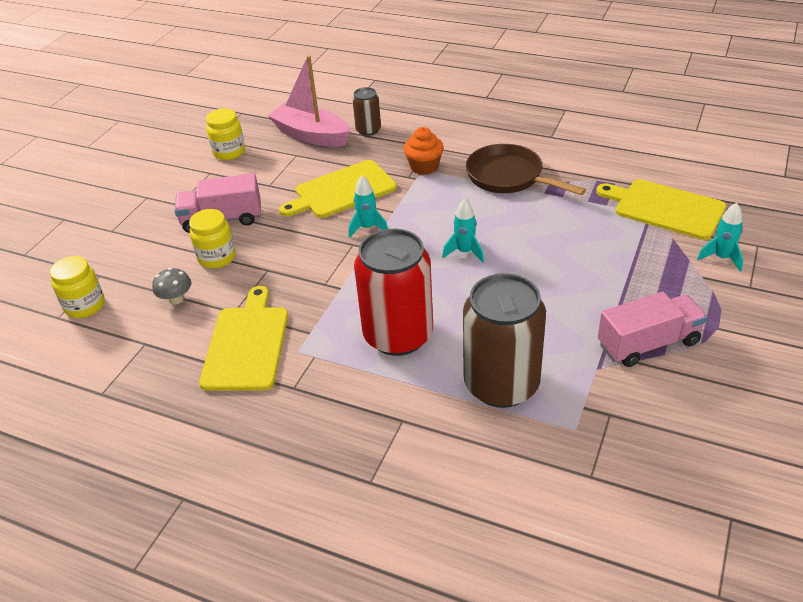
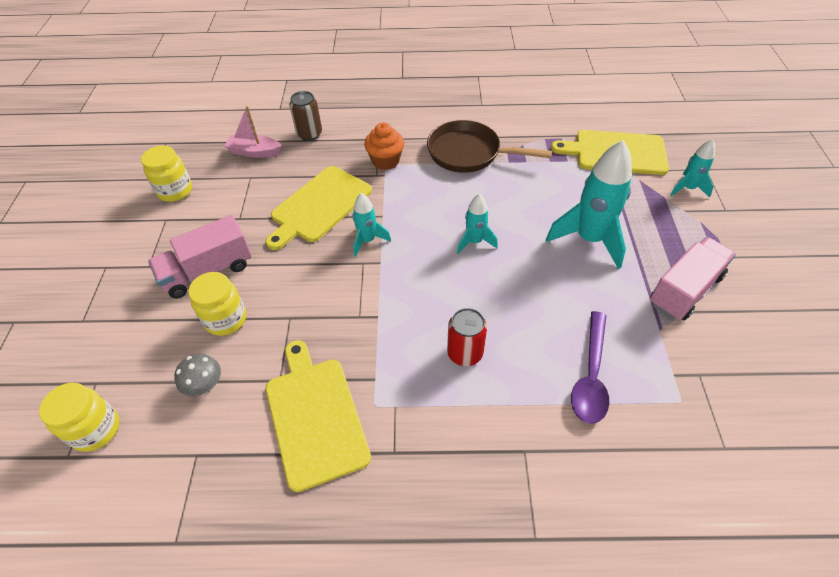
camera: 25 degrees left, 10 degrees up
(311, 135) = (254, 152): pink boat -> pink boat, size x0.59
(398, 335) = (465, 353): red can -> red can, size x0.50
(501, 384) = (590, 376): brown can -> purple spoon
(579, 277) = (589, 239): none -> turquoise rocket

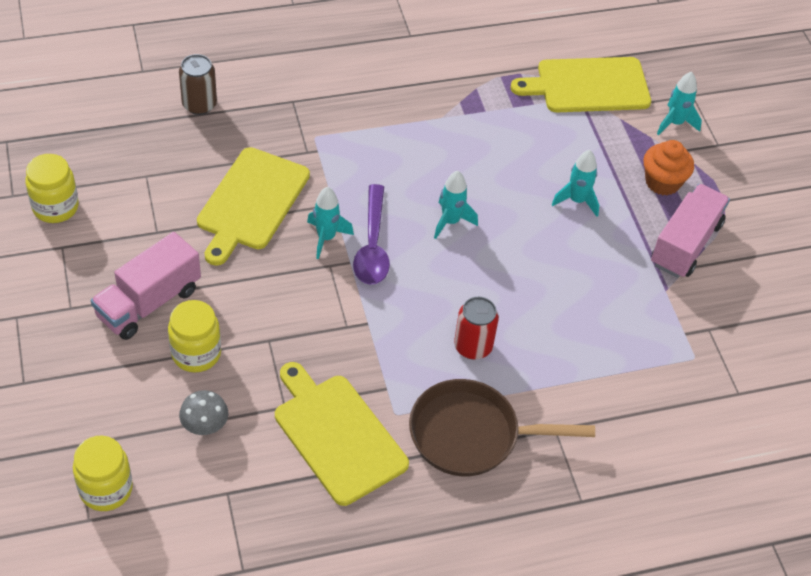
camera: 20 degrees left, 0 degrees up
(254, 152) = (136, 139): pink boat -> none
(385, 161) = (312, 131): orange cupcake -> orange cupcake (662, 182)
(468, 153) = (413, 108): brown pan -> brown pan (471, 435)
(589, 239) = (577, 201): turquoise rocket -> turquoise rocket, size x0.54
(590, 376) = (605, 348): purple spoon -> purple spoon (372, 245)

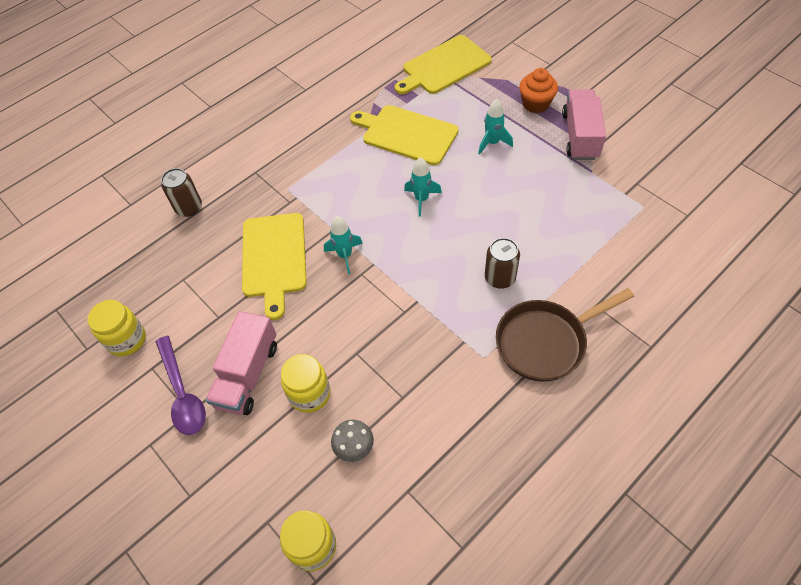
camera: 20 degrees left, 5 degrees up
(337, 435) = (455, 397): yellow cutting board -> yellow cutting board (406, 134)
(372, 245) = (381, 244): purple spoon -> purple spoon (182, 393)
(473, 346) = (500, 278): red can -> brown can
(675, 123) = (514, 63): turquoise rocket -> none

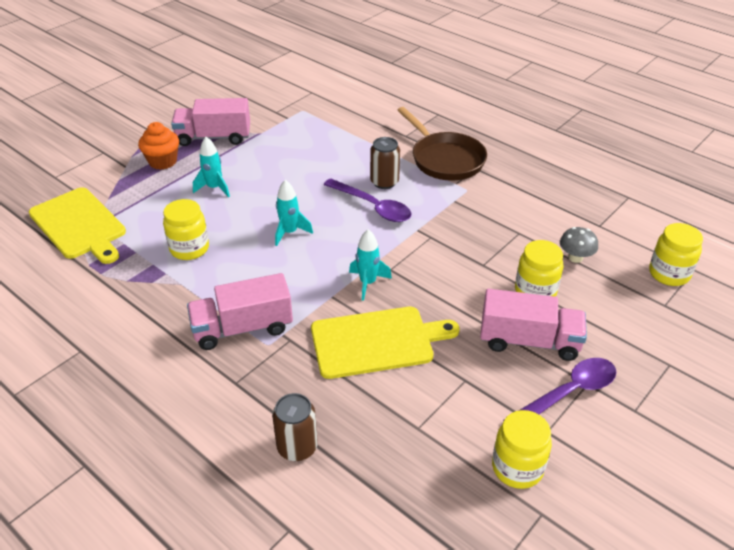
camera: 100 degrees left, 15 degrees down
(308, 173) = (243, 328): none -> pink truck
(406, 134) = (189, 249): yellow cutting board -> yellow jar
(457, 265) = (373, 207): none -> purple spoon

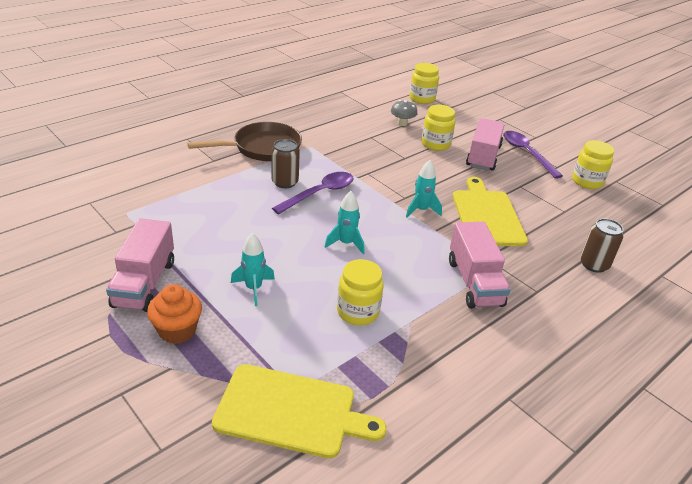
camera: 85 degrees left, 5 degrees down
(79, 225) = (291, 411): yellow cutting board -> yellow cutting board turned 45 degrees clockwise

